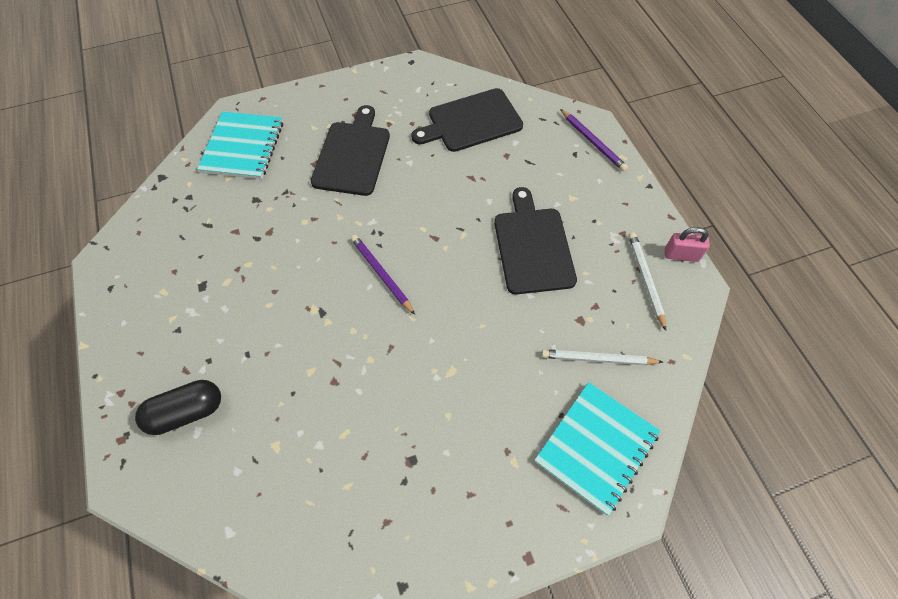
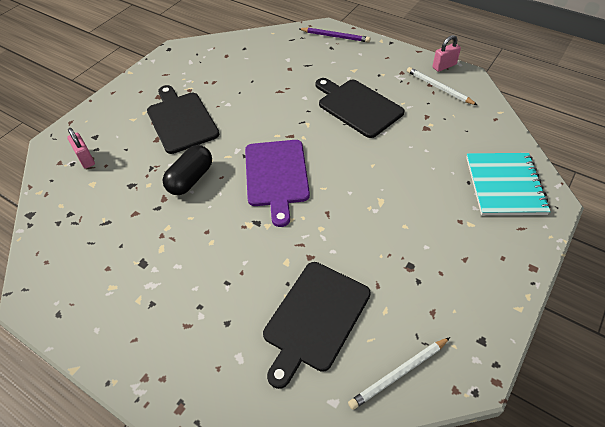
camera: 35 degrees left, 10 degrees down
(186, 412) = (217, 351): black capsule -> black capsule (190, 179)
(243, 147) = (85, 159): turquoise notebook -> pink padlock
(381, 274) = (276, 176): purple pencil -> purple cutting board
(471, 121) = (247, 62): black cutting board -> black cutting board (315, 318)
(598, 359) = (457, 141): white pencil -> white pencil (399, 373)

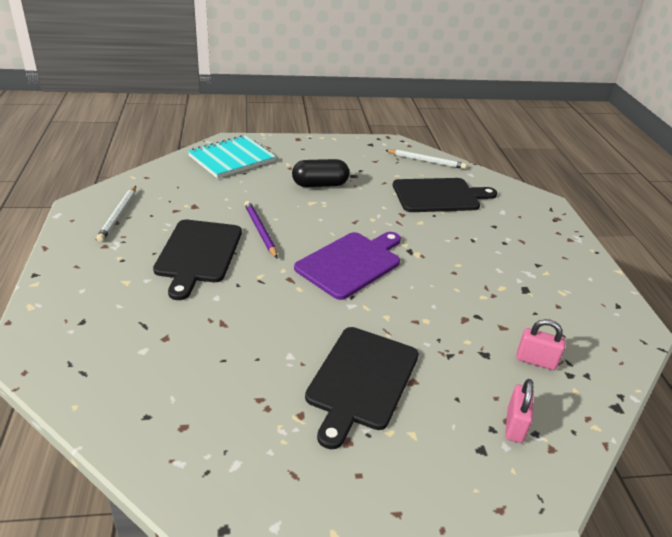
camera: 135 degrees left, 15 degrees down
(190, 179) = (423, 315): black capsule -> black capsule (320, 184)
(335, 36) = (48, 329): purple pencil -> purple pencil (260, 231)
(444, 66) = (70, 222): pink padlock -> pink padlock (536, 361)

